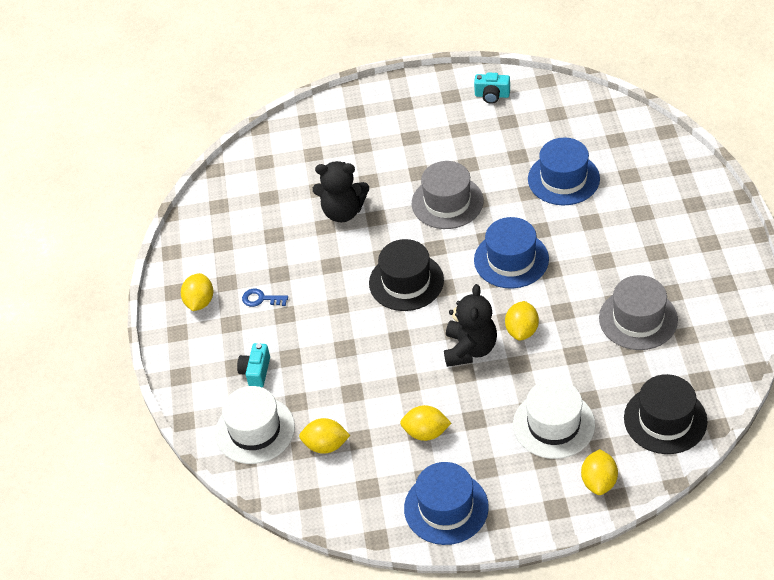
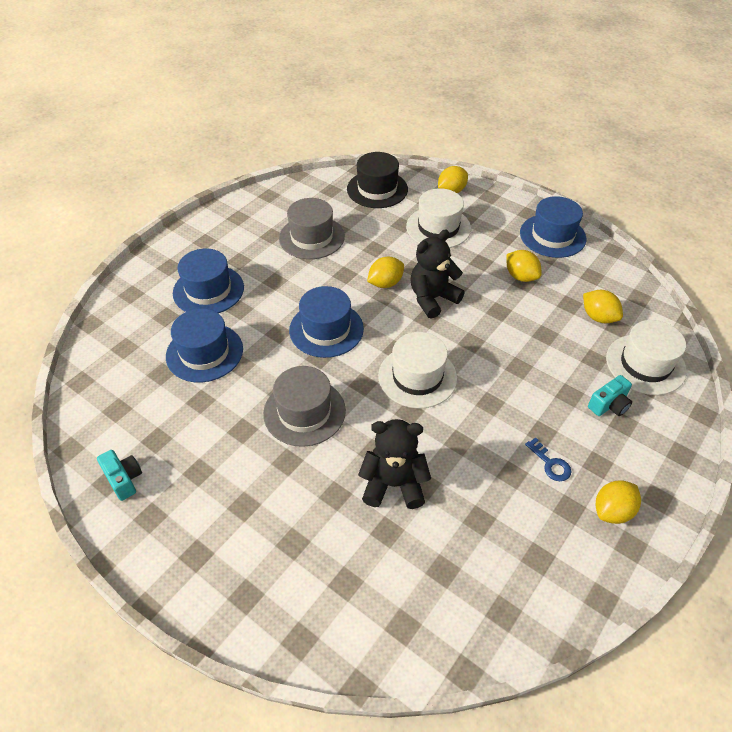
camera: 140 degrees left, 0 degrees up
(343, 212) = (393, 484): black teddy bear -> black teddy bear turned 45 degrees counterclockwise
(406, 282) = (417, 376): black hat -> white hat
(635, 214) = (208, 290): none -> blue hat

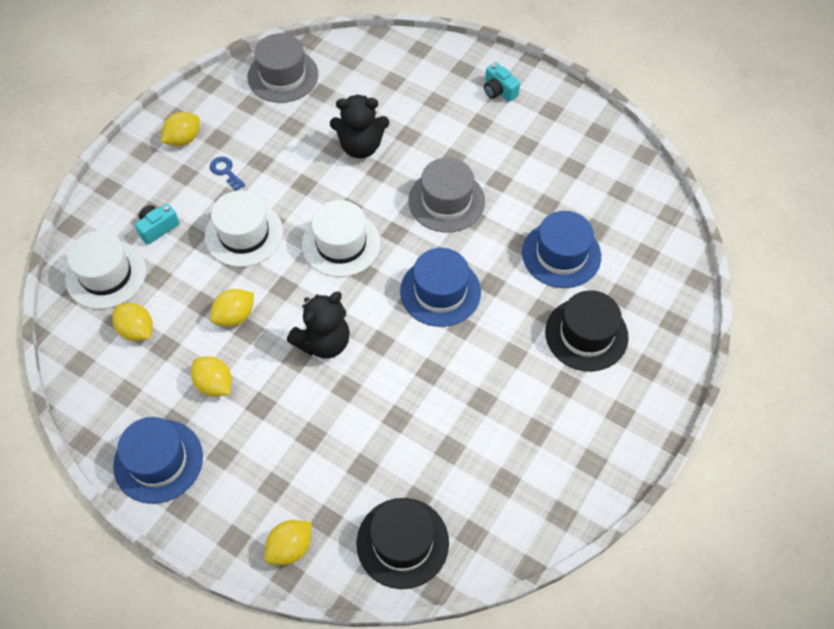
camera: 175 degrees right, 10 degrees up
(124, 479) = (585, 135): turquoise camera -> turquoise camera (499, 91)
(208, 290) = (586, 334): blue hat -> black hat
(311, 237) = (482, 432): grey hat -> grey hat (283, 76)
(385, 283) = (380, 361): yellow lemon -> yellow lemon (235, 316)
(438, 227) = (312, 465): white hat -> white hat (244, 234)

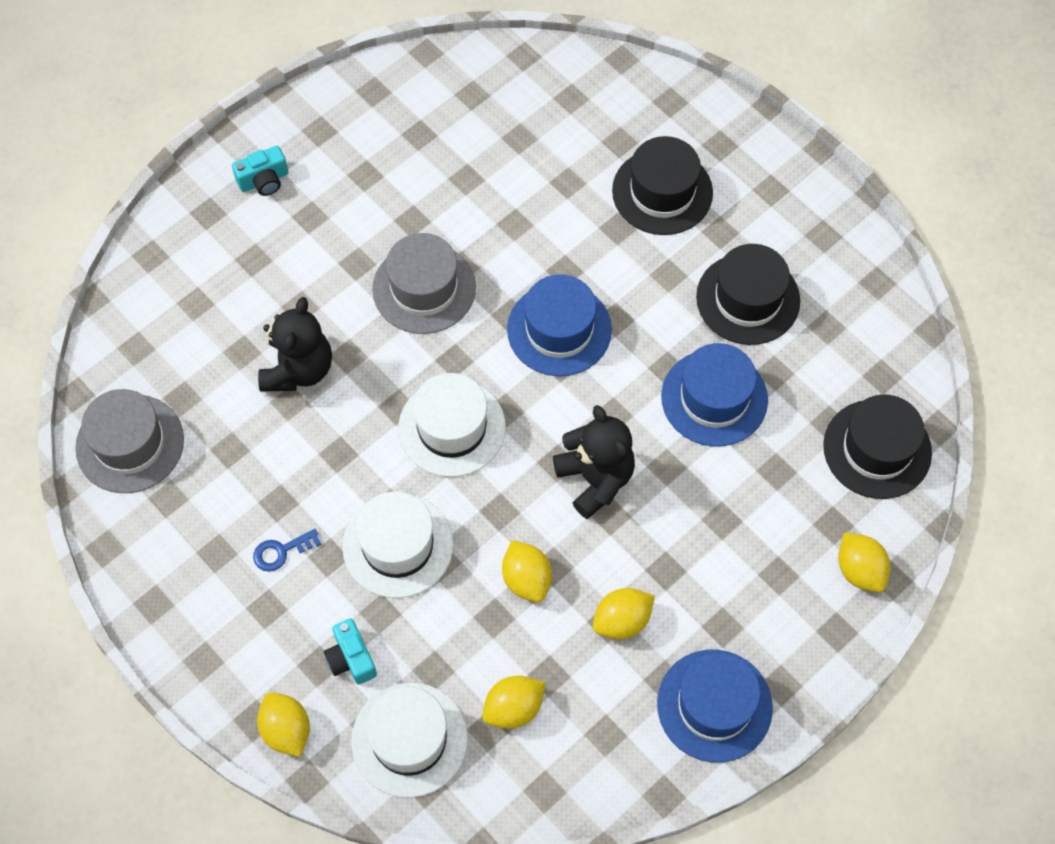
camera: 75 degrees left, 5 degrees up
(183, 139) = (200, 600): yellow lemon -> yellow lemon (286, 730)
(510, 416) = (748, 299): none -> black hat
(561, 254) = (545, 184): blue hat -> blue hat (714, 398)

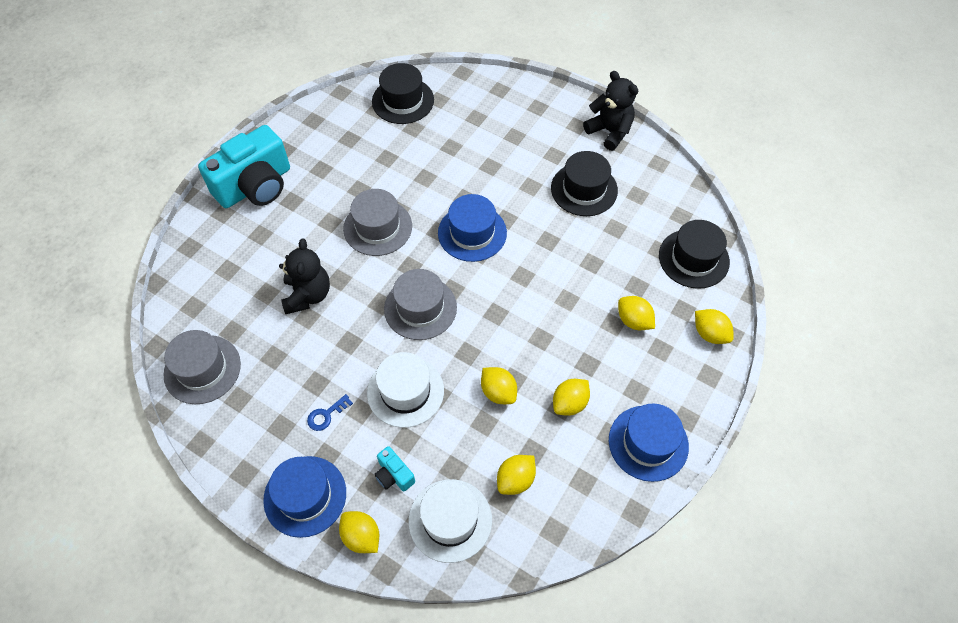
camera: 15 degrees left, 5 degrees down
(264, 180) = (255, 186): turquoise camera -> turquoise camera, size x2.34
(452, 427) = (420, 308): white hat -> grey hat
(595, 479) = (523, 318): black teddy bear -> black teddy bear (609, 131)
(662, 192) = (511, 140): black hat -> black hat (403, 101)
(714, 398) = (583, 251): blue hat -> blue hat (305, 496)
(754, 523) = (633, 321): none -> yellow lemon

